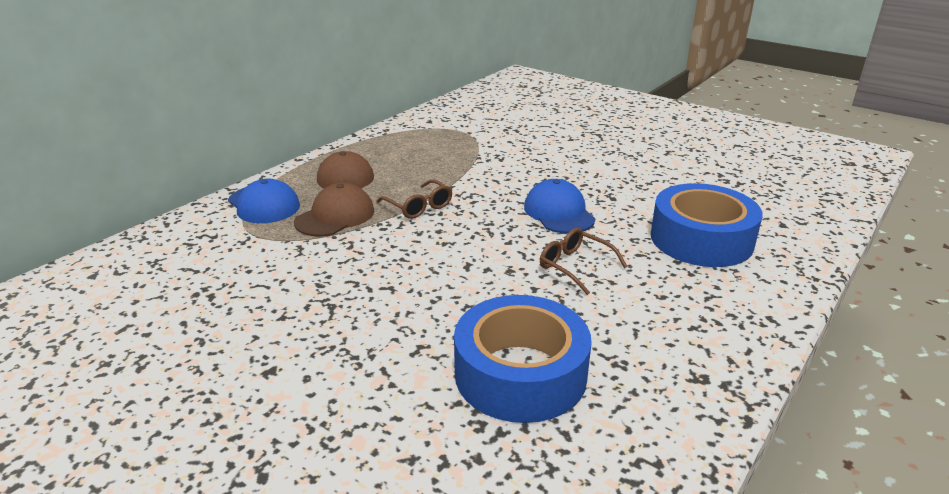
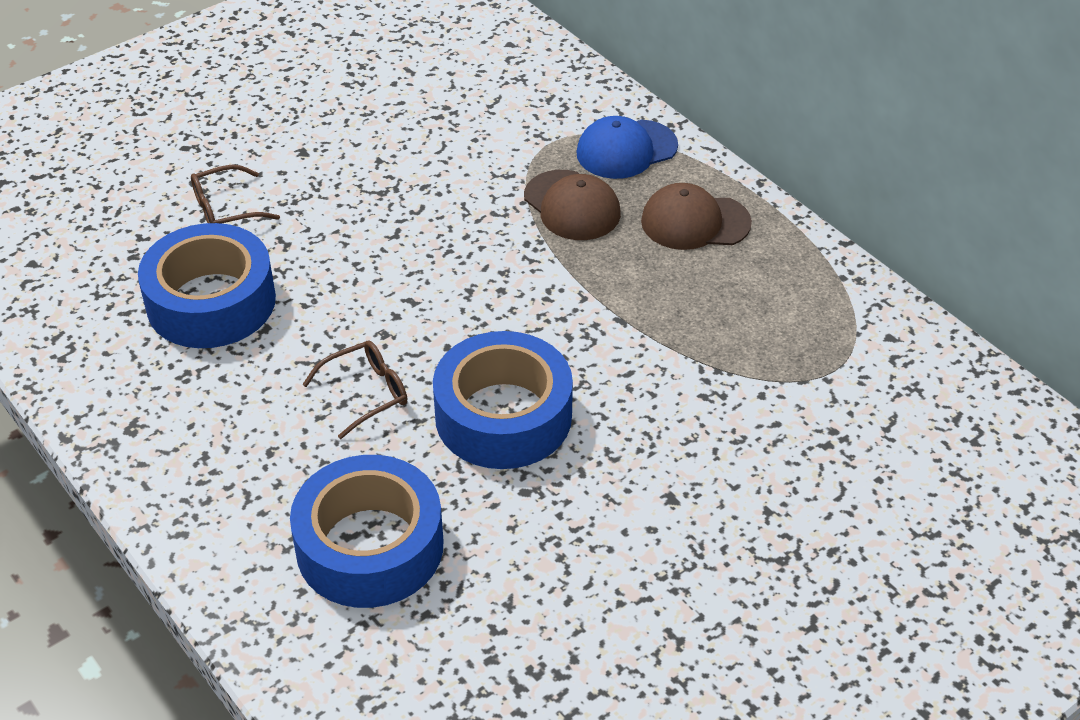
camera: 105 degrees right, 15 degrees up
(419, 207) = (571, 281): brown glasses -> brown glasses (225, 209)
(559, 212) = (503, 416): blue cap -> blue tape

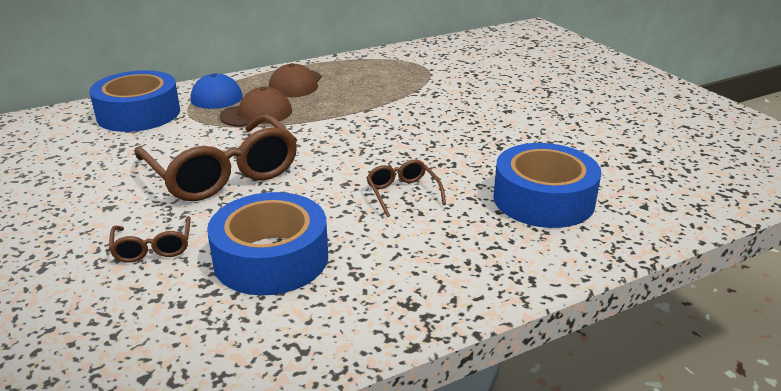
camera: 80 degrees left, 15 degrees down
(391, 218) = (223, 173): none -> brown glasses
(503, 416) = (436, 149): blue tape -> blue tape (138, 114)

